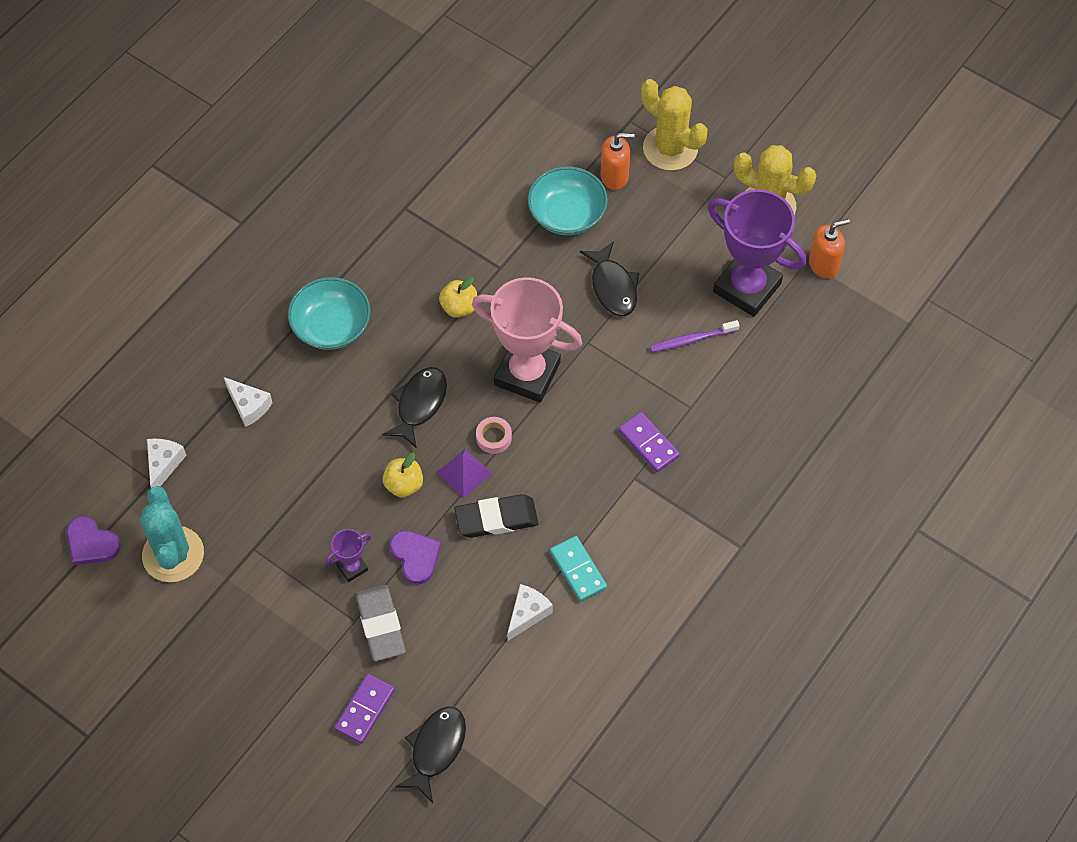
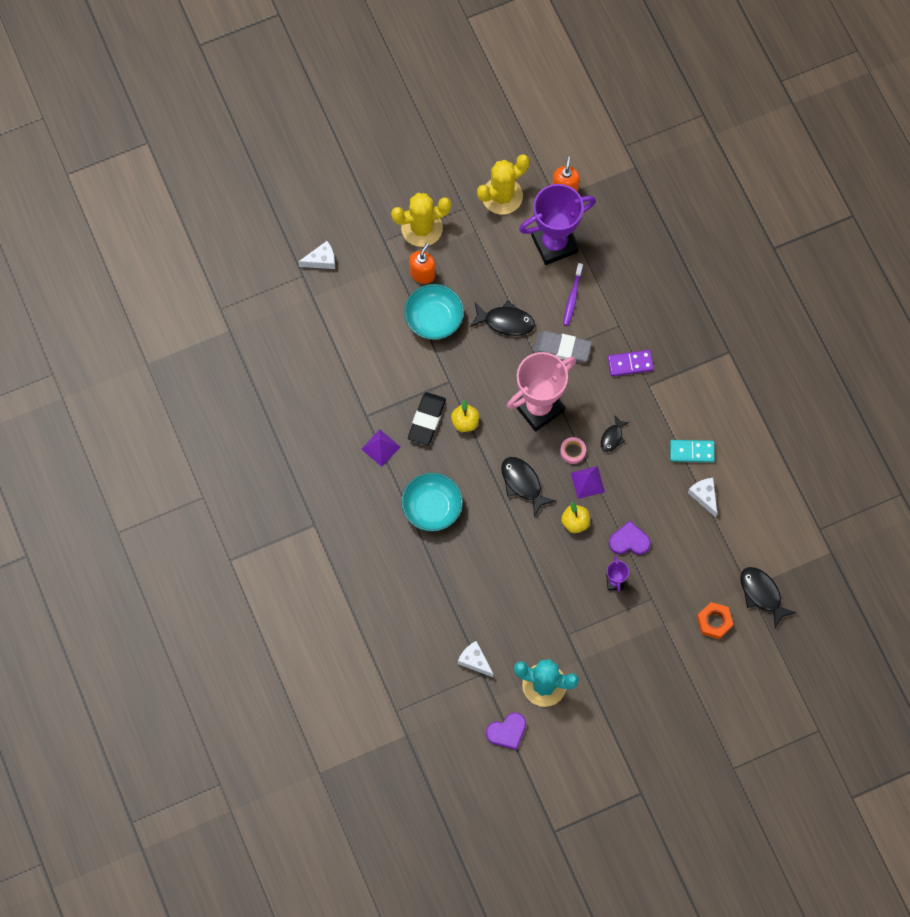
camera: 60 degrees left, 10 degrees up
(249, 406) = (462, 588): white cheese -> white cheese (321, 260)
(364, 709) = (714, 622): purple domino -> orange nut
(374, 240) = (380, 447): none -> purple pyramid
(380, 625) = (663, 584): grey eraser -> grey eraser (562, 348)
(496, 519) = (630, 480): black eraser -> black eraser (427, 420)
(540, 471) = (612, 437): none -> black fish

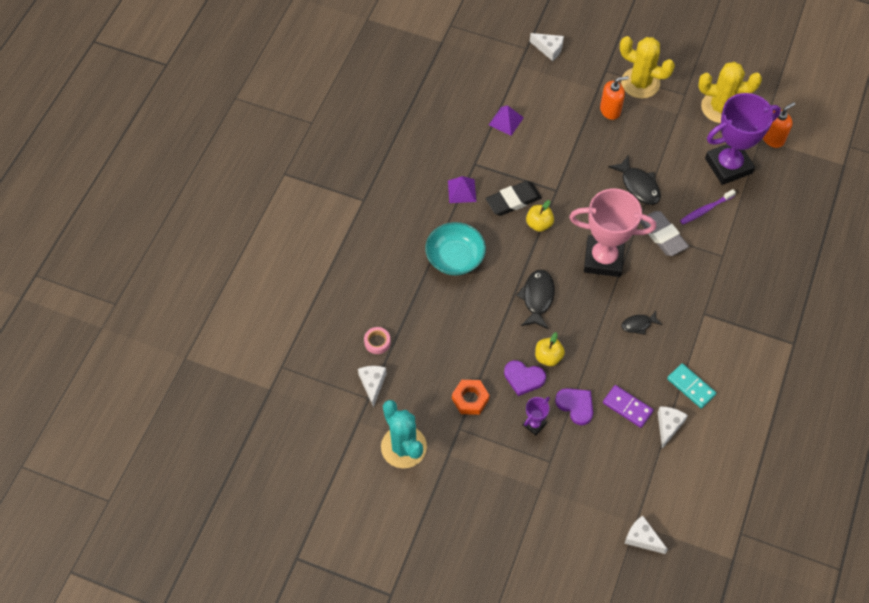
camera: 45 degrees right, 10 degrees down
(434, 319) = (588, 143): turquoise bowl -> none
(507, 731) = (341, 454): purple heart -> purple heart (523, 378)
(554, 243) = (728, 166): purple trophy -> purple trophy turned 45 degrees counterclockwise
(572, 451) = (597, 309): pink tape -> pink tape (377, 342)
(587, 482) = (586, 338): purple pyramid -> purple pyramid (506, 121)
(630, 364) = (704, 287): purple domino -> purple domino (627, 407)
(714, 622) = (582, 523): orange nut -> orange nut (470, 399)
(762, 594) = (642, 538): black fish -> white cheese

